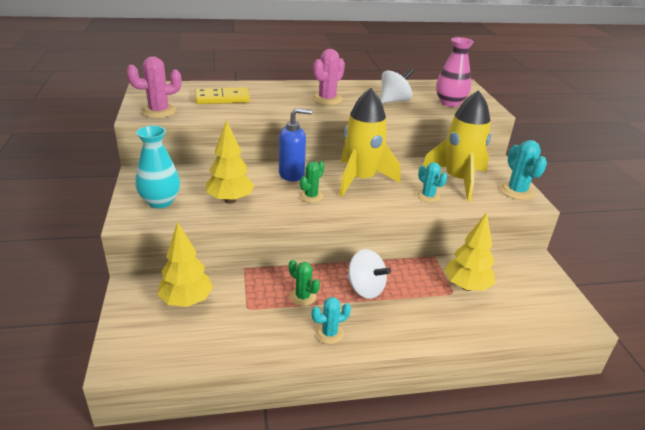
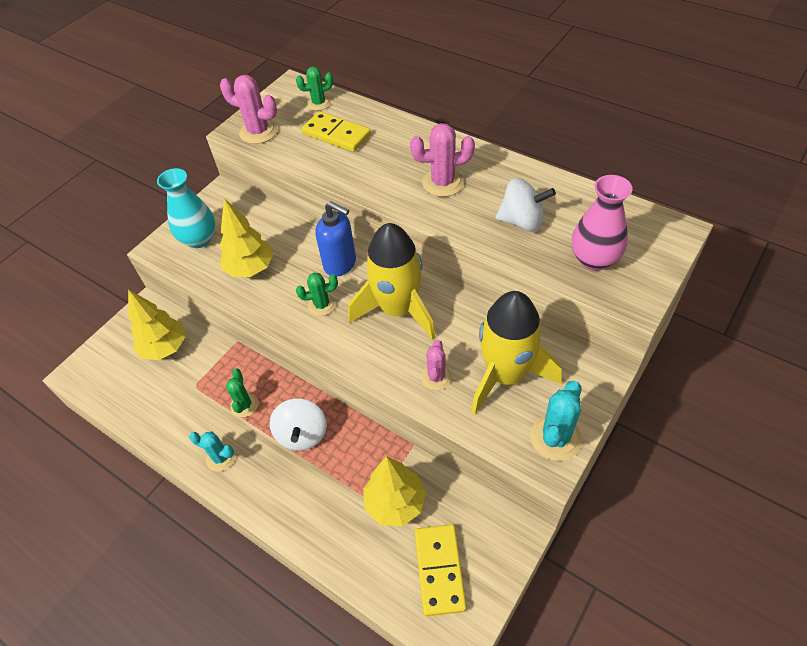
camera: 50 degrees right, 20 degrees up
(184, 89) = (319, 103): none -> green cactus
(428, 196) = (436, 377): turquoise cactus -> pink cactus
(531, 299) = (440, 570): none -> yellow domino

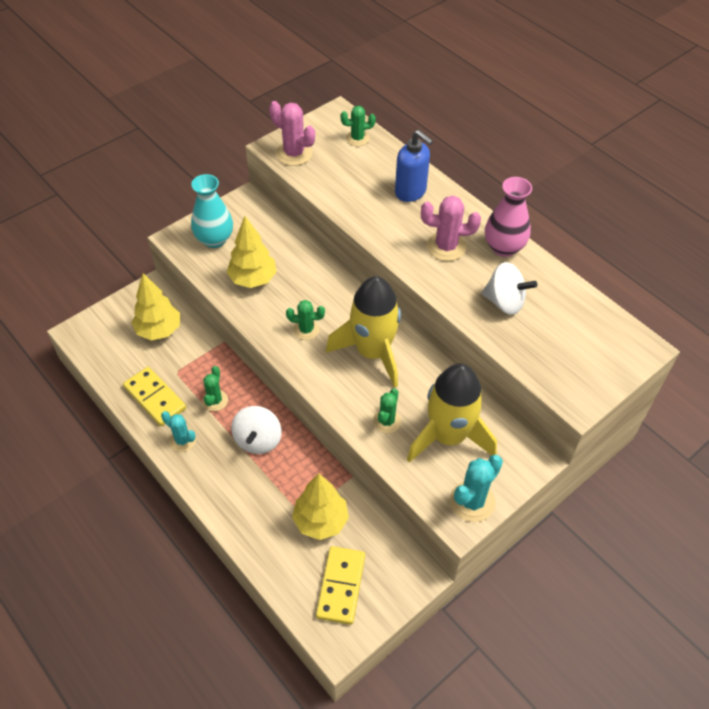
camera: 10 degrees right, 0 degrees up
(336, 134) = (364, 174): yellow domino -> yellow domino (155, 398)
(340, 264) = (334, 296): blue soap dispenser -> blue soap dispenser (410, 192)
(436, 377) = (386, 421): pink cactus -> green cactus
(594, 259) = (556, 354): pink vase -> pink vase (503, 247)

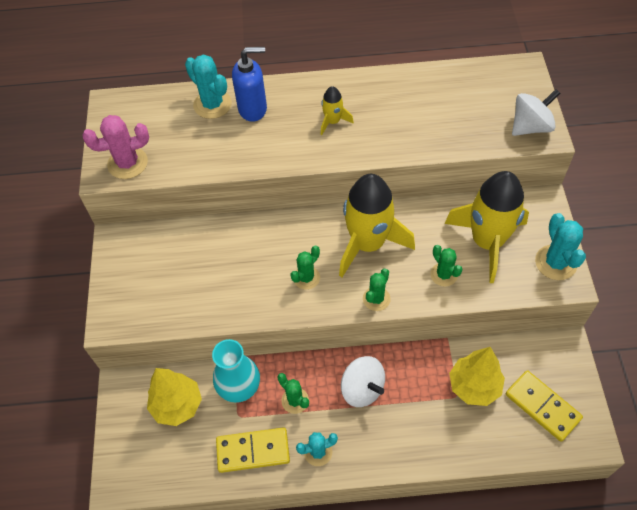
camera: 50 degrees left, 5 degrees up
(214, 239) = (140, 291): turquoise vase -> turquoise vase (239, 387)
(253, 279) = (215, 287): yellow tree -> none
(357, 138) = (155, 108): green cactus -> green cactus (376, 299)
(392, 167) = (212, 104): none -> turquoise cactus
(446, 247) = (333, 121): pink cactus -> yellow rocket
(503, 247) = (365, 87): pink vase -> none
(504, 302) = (420, 120): white spinning top -> white spinning top (530, 127)

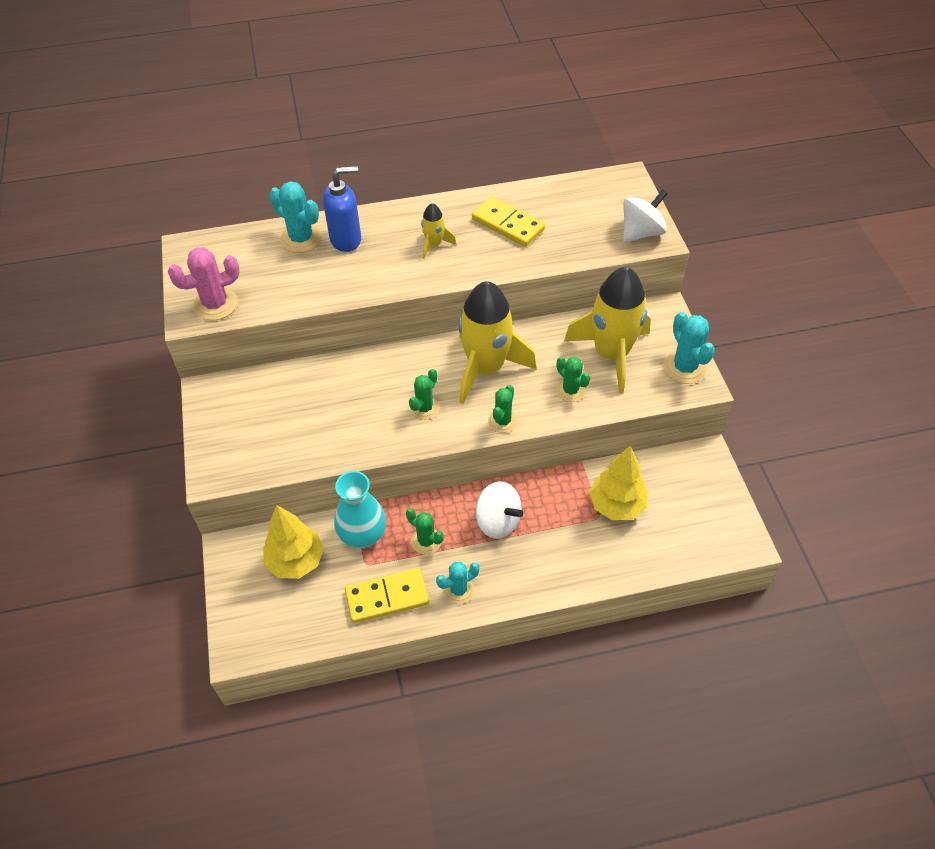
camera: 10 degrees left, 5 degrees down
(542, 406) = (690, 517): yellow domino -> yellow domino (508, 224)

